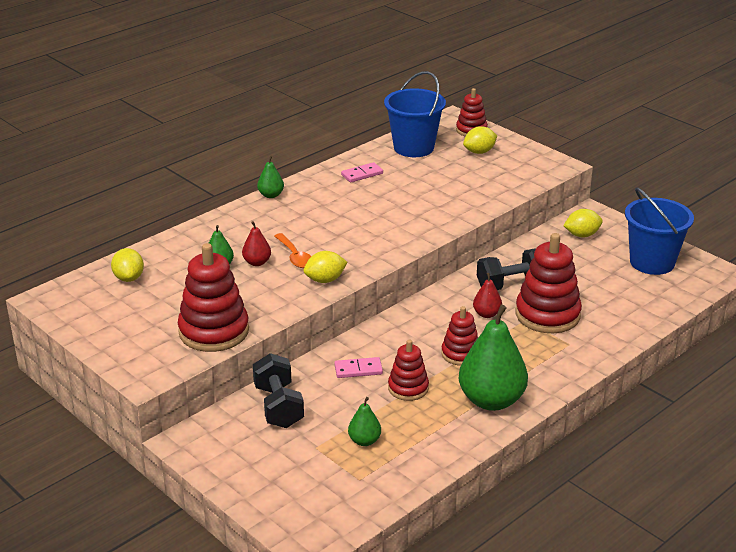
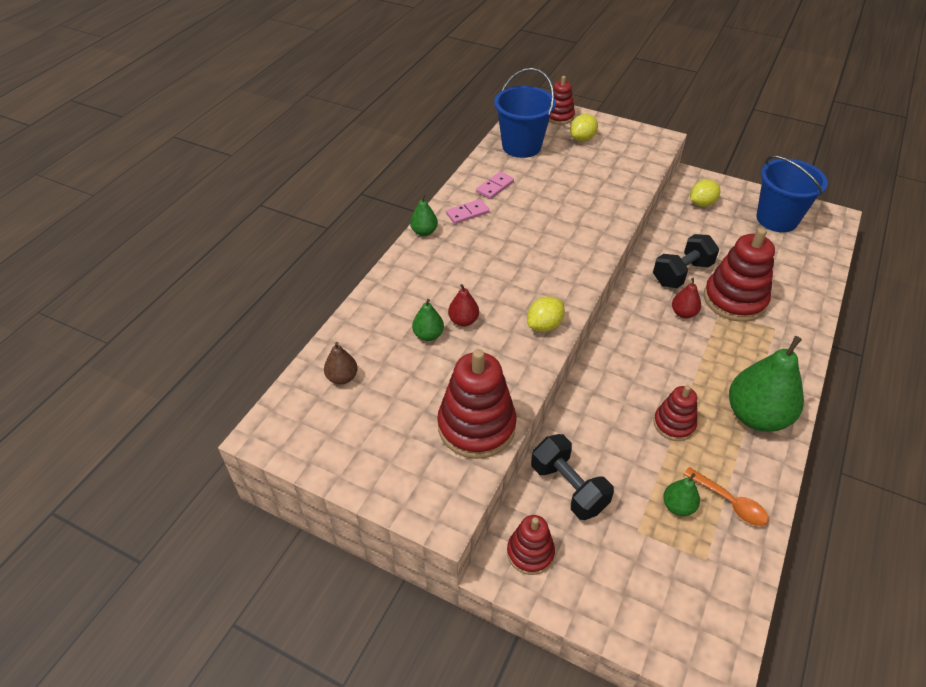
camera: 20 degrees left, 15 degrees up
(129, 278) = (342, 377): yellow lemon -> brown pear
(295, 256) = (496, 303): orange spoon -> orange spoon (730, 502)
(358, 369) = (614, 415): pink domino -> pink domino (467, 213)
(460, 354) = (692, 367): red stacking toy -> red stacking toy (530, 553)

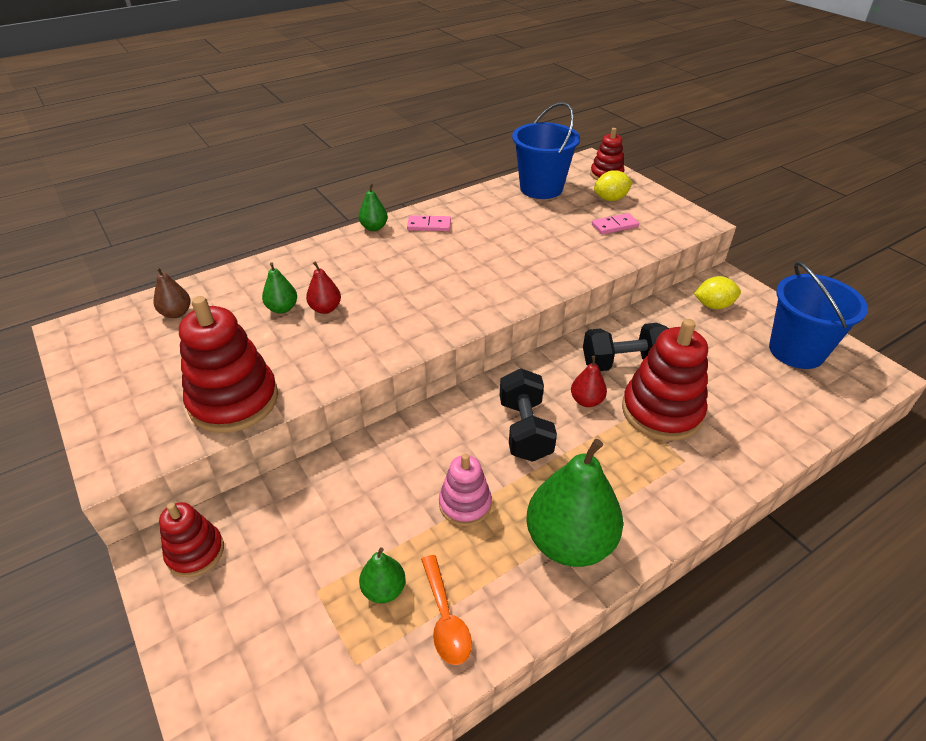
camera: 30 degrees right, 5 degrees down
(495, 187) = (478, 213): pink domino -> pink domino (614, 226)
(544, 325) = (394, 341): yellow lemon -> none
(568, 487) = (295, 511): black dumbbell -> black dumbbell (525, 430)
(674, 424) = (465, 504): red stacking toy -> pink stacking toy

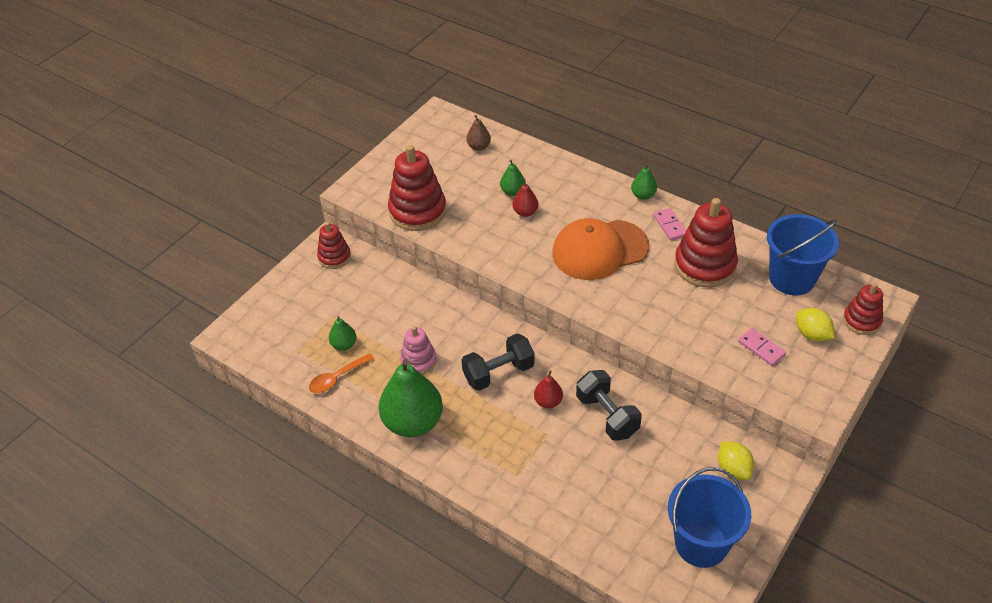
camera: 70 degrees right, 5 degrees up
(428, 275) = (599, 250): none -> orange cap
(661, 411) = (562, 452): red stacking toy -> red stacking toy (705, 265)

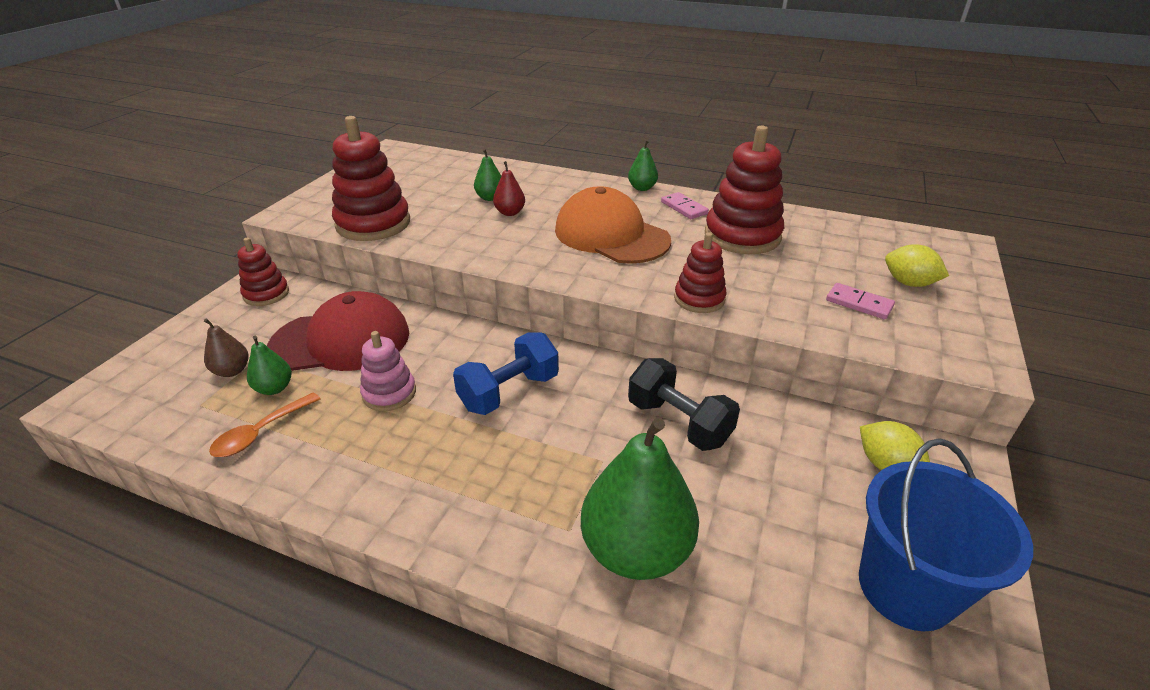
camera: 15 degrees left, 10 degrees down
(388, 310) = (341, 340): none -> red cap
(413, 422) = (386, 477): green pear -> green pear (636, 550)
(479, 147) = (442, 168): brown pear -> brown pear (232, 371)
(498, 373) = (509, 392): black dumbbell -> blue dumbbell
(548, 402) = (589, 417): red pear -> none
(599, 250) = (611, 235): orange cap -> orange cap turned 75 degrees clockwise
(792, 278) = (847, 236): blue bucket -> none
(861, 321) = (954, 264): red stacking toy -> red stacking toy (699, 299)

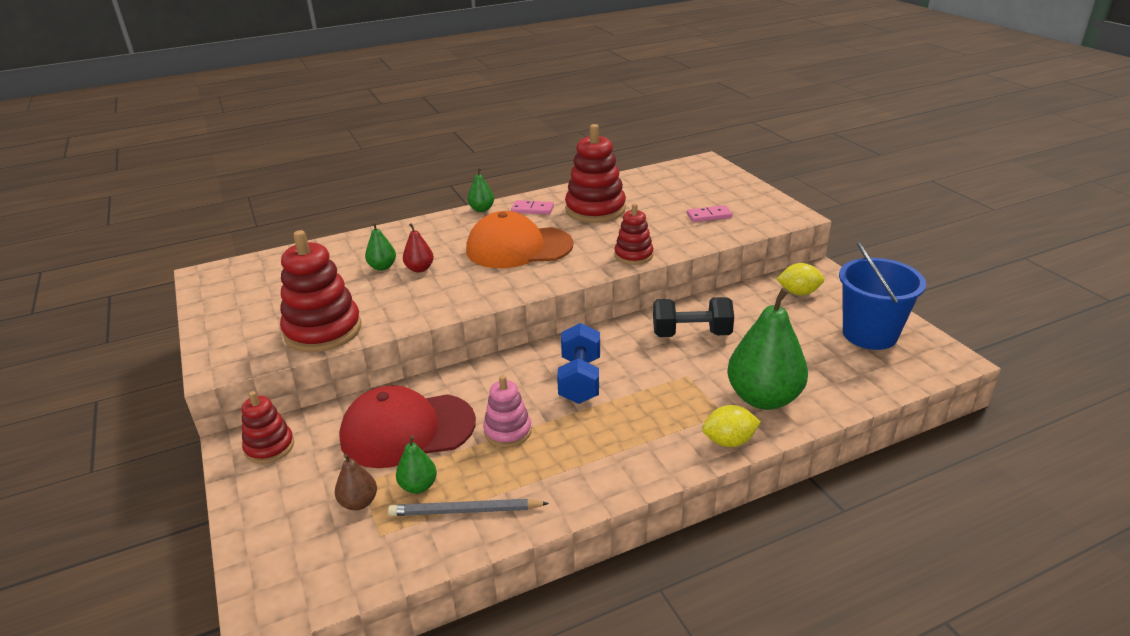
camera: 45 degrees left, 5 degrees down
(260, 433) = (465, 511): orange spoon -> grey pencil
(341, 340) = (407, 430): red cap -> red cap turned 135 degrees counterclockwise
(908, 283) = (713, 194): yellow lemon -> yellow lemon (729, 441)

